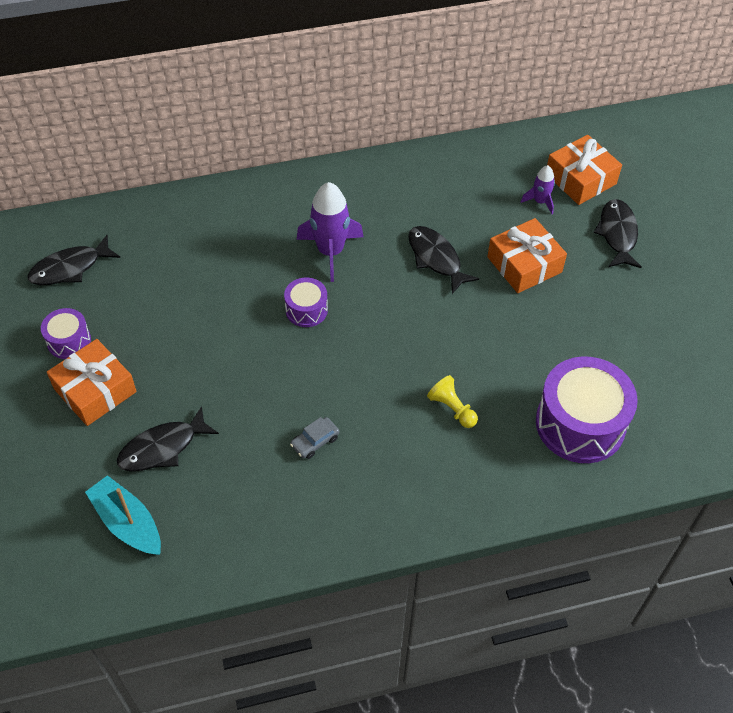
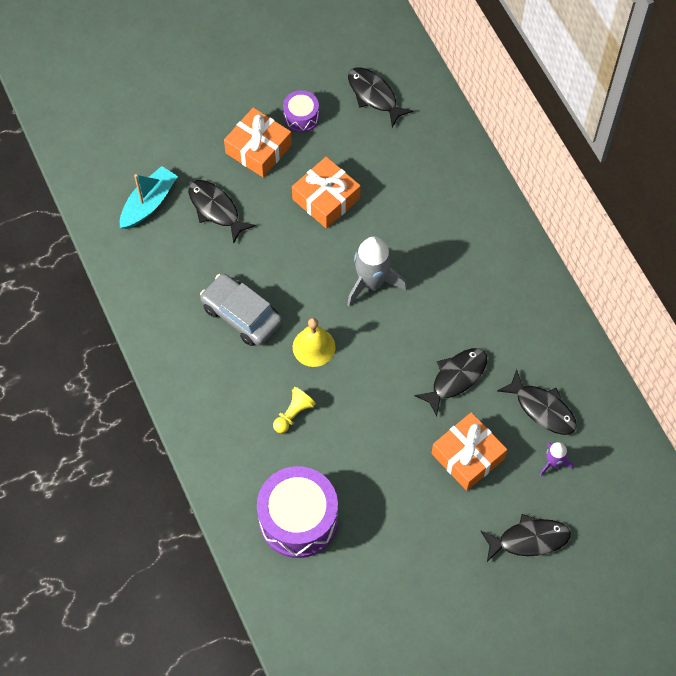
camera: 80 degrees right, 10 degrees up
(306, 310) = (372, 282): purple drum -> grey rocket
(315, 441) = (241, 315): grey car -> grey car, size x2.06
(330, 251) = (442, 288): purple rocket -> none
(373, 376) = (314, 347): none -> yellow bell
(482, 199) = (542, 408): none -> black fish
(580, 179) = (595, 499): orange gift -> orange gift (326, 199)

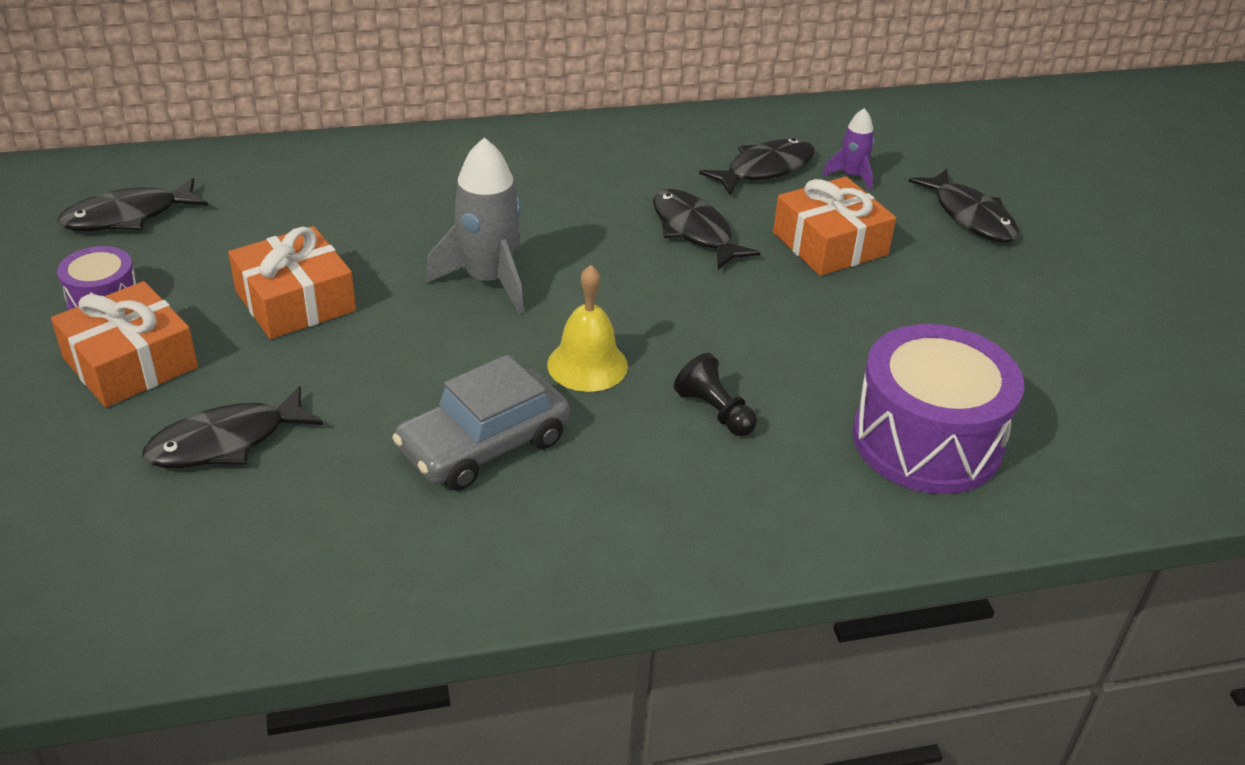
camera: 80 degrees left, 25 degrees down
(149, 203) = (142, 543): turquoise boat -> none
(293, 414) = (715, 412): yellow pawn -> black pawn
(529, 539) = (970, 216): black fish -> black fish turned 150 degrees clockwise

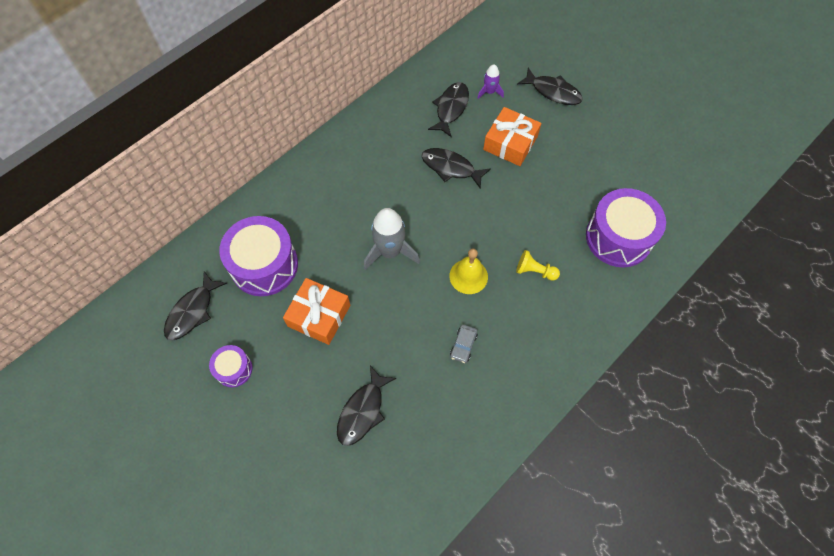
camera: 30 degrees left, 25 degrees up
(130, 363) = (282, 396): orange gift -> none
(284, 214) = (264, 265): none -> purple drum
(483, 445) = (463, 345): grey car -> grey car, size x0.48
(715, 412) = (534, 271): black pawn -> yellow pawn

